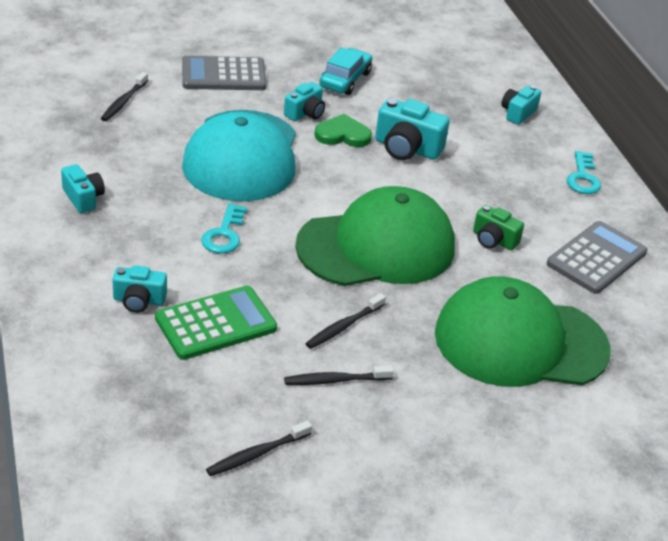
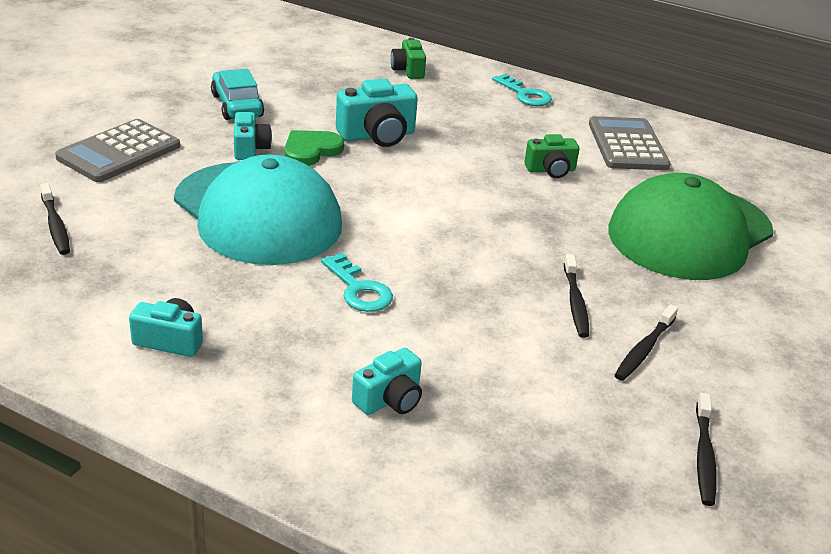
camera: 45 degrees left, 5 degrees down
(216, 323) = (485, 371): green calculator -> none
(376, 246) = (488, 224): green cap -> none
(518, 113) = (408, 70): turquoise camera -> green camera

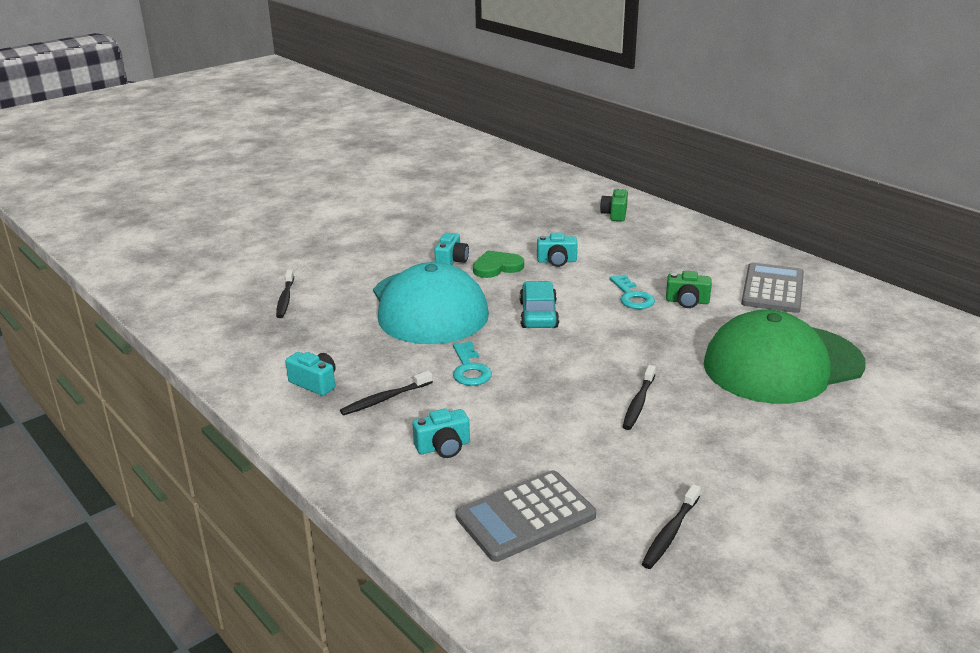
camera: 25 degrees right, 5 degrees down
(119, 152) = (356, 255): grey calculator -> grey calculator (525, 516)
(237, 106) = (461, 230): turquoise car -> turquoise car (538, 314)
(377, 135) = (556, 261): turquoise camera -> turquoise camera, size x0.63
(525, 94) = (705, 241): turquoise key -> turquoise key (632, 296)
(644, 349) = (674, 447): black toothbrush -> black toothbrush (385, 399)

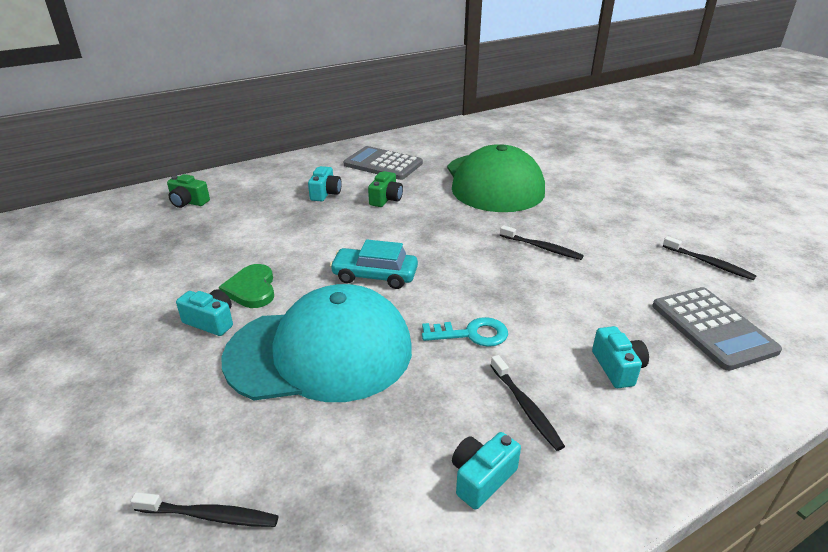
camera: 80 degrees left, 5 degrees up
(556, 261) = (266, 249): turquoise camera -> turquoise camera (325, 193)
(632, 296) = (364, 221): turquoise key -> none

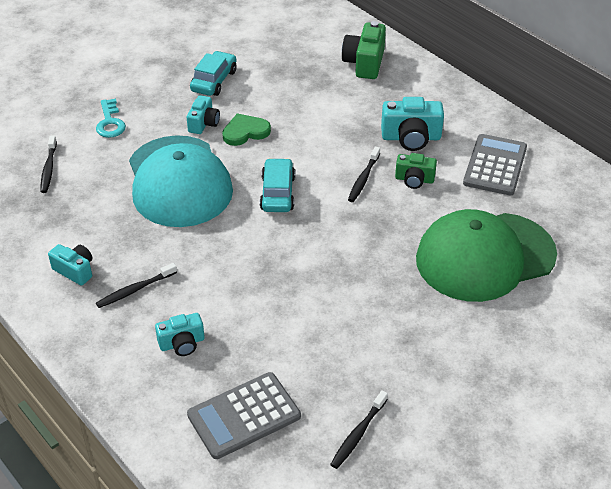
camera: 80 degrees right, 10 degrees up
(125, 306) = (214, 81): none -> turquoise car
(188, 202) = (364, 63): green camera -> green camera, size x1.59
(325, 193) = (411, 138): turquoise camera -> turquoise camera, size x1.59
(471, 334) = (210, 257): turquoise key -> turquoise key (110, 122)
(542, 247) = (352, 298): black toothbrush -> black toothbrush (363, 179)

